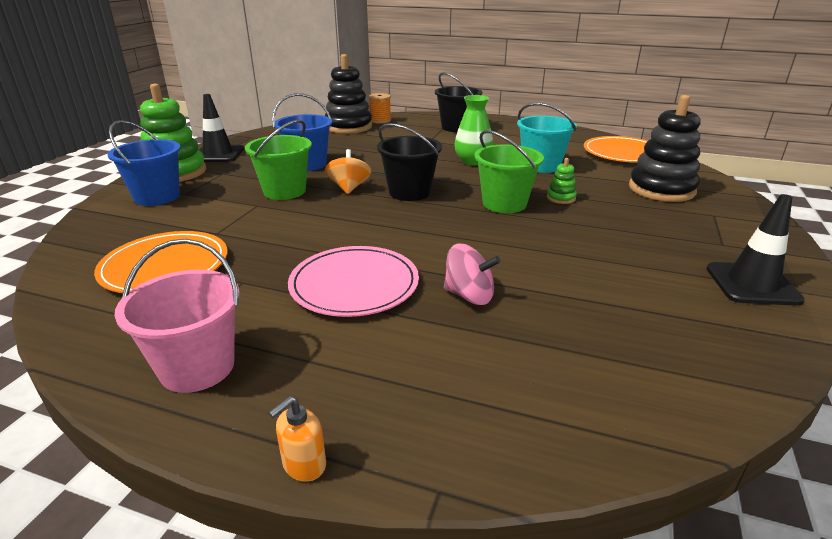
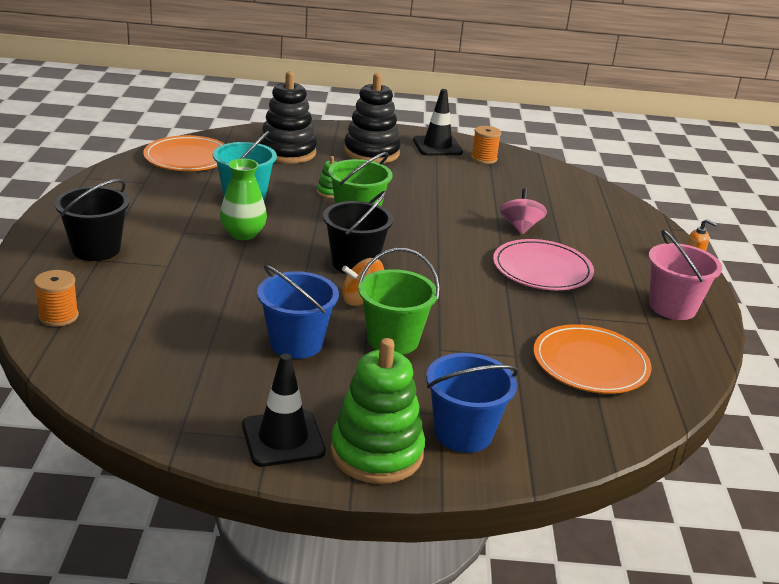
camera: 110 degrees left, 0 degrees up
(348, 127) = (102, 341): black stacking toy -> black stacking toy (371, 152)
(726, 319) = (484, 158): none -> orange spool

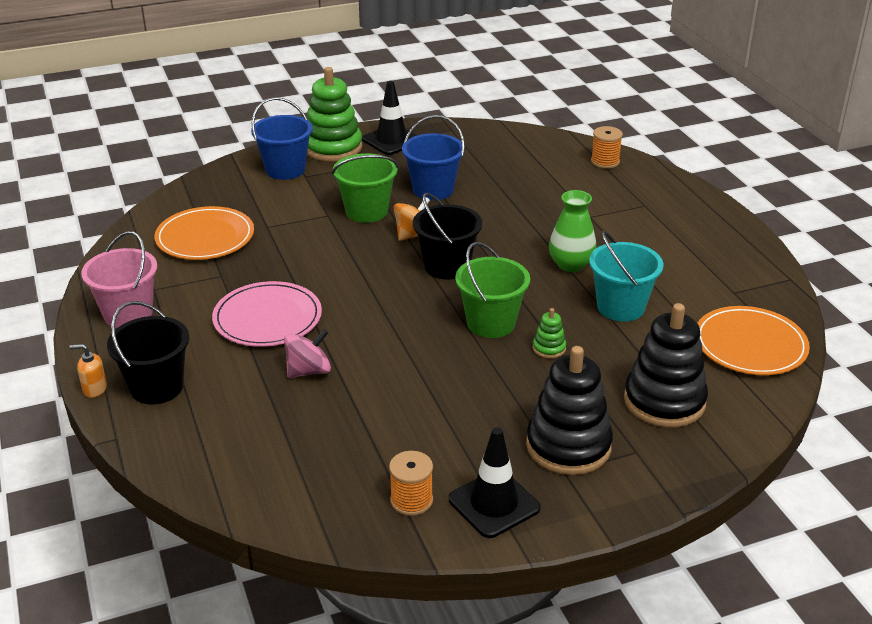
camera: 160 degrees right, 5 degrees up
(96, 249) = (659, 212): black bucket -> black bucket (156, 387)
(520, 227) = (308, 371): pink spinning top -> pink spinning top turned 105 degrees counterclockwise

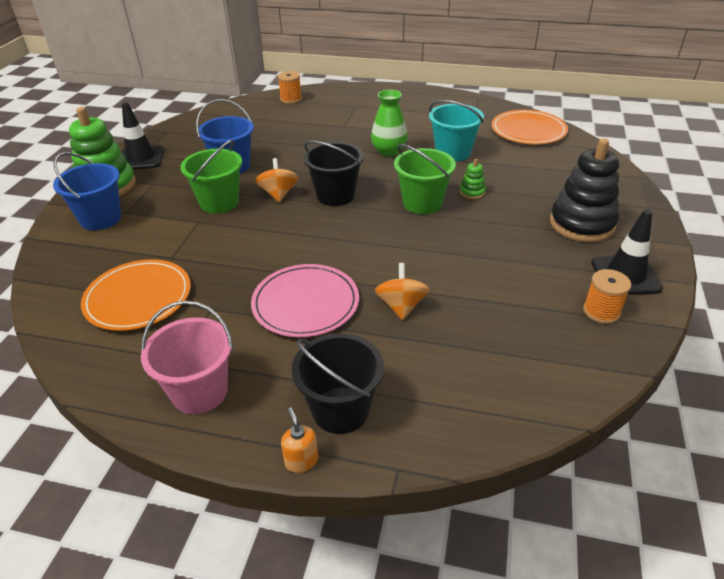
camera: 55 degrees left, 5 degrees up
(94, 389) = (301, 460): orange soap dispenser -> orange soap dispenser turned 120 degrees clockwise
(308, 371) = (401, 306): pink spinning top -> orange spinning top
(664, 401) = (560, 175): black stacking toy -> none

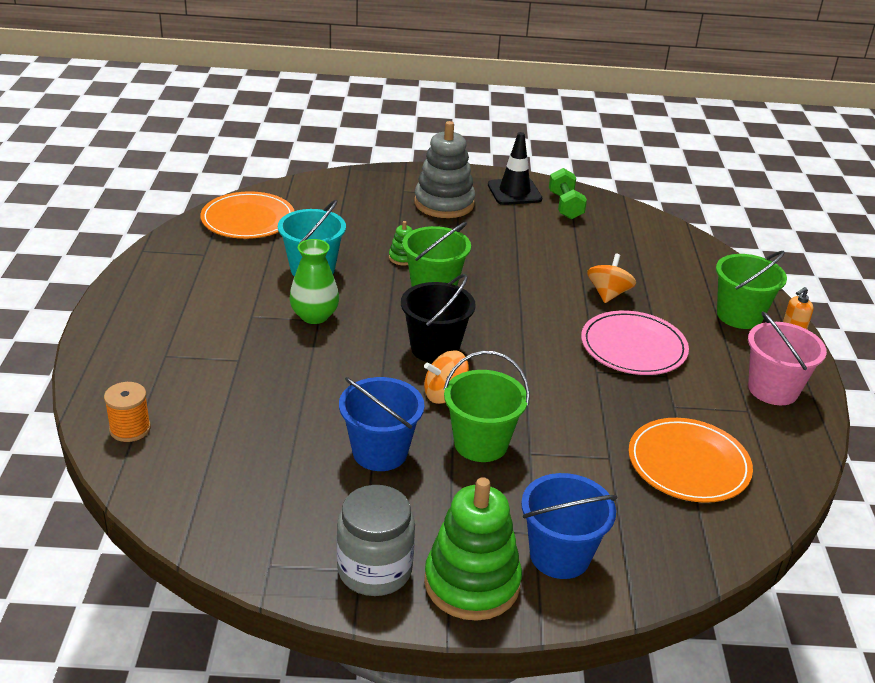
camera: 105 degrees left, 5 degrees down
(140, 158) = (374, 570): black traffic cone -> grey jar
(340, 410) = (739, 316): black bucket -> green bucket
(401, 306) = (608, 294): orange spinning top -> orange spinning top turned 120 degrees clockwise
(582, 224) = (444, 203): black stacking toy -> grey stacking toy
(601, 311) = (565, 206): orange spool -> green dumbbell

